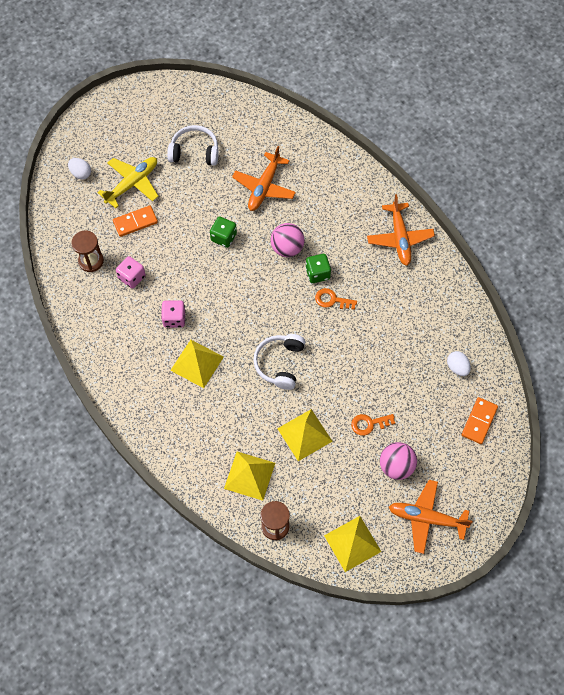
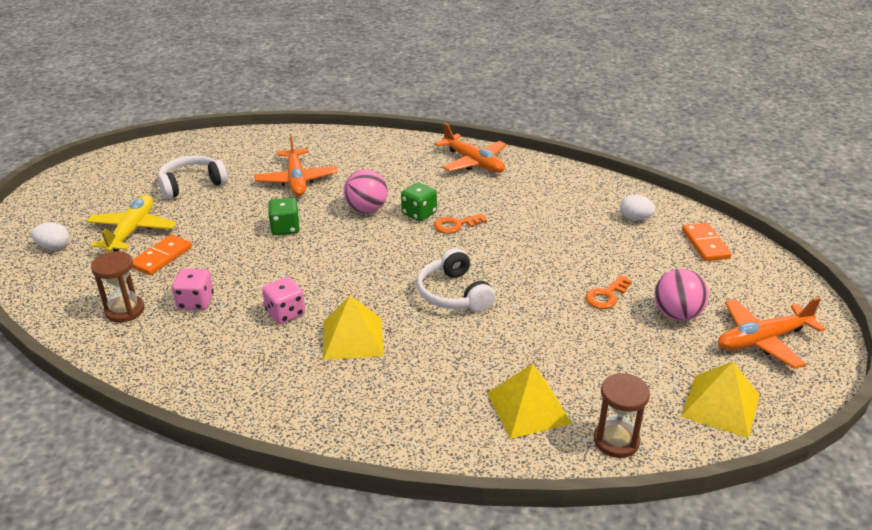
camera: 35 degrees left, 30 degrees down
(304, 434) = (549, 338): yellow pyramid -> none

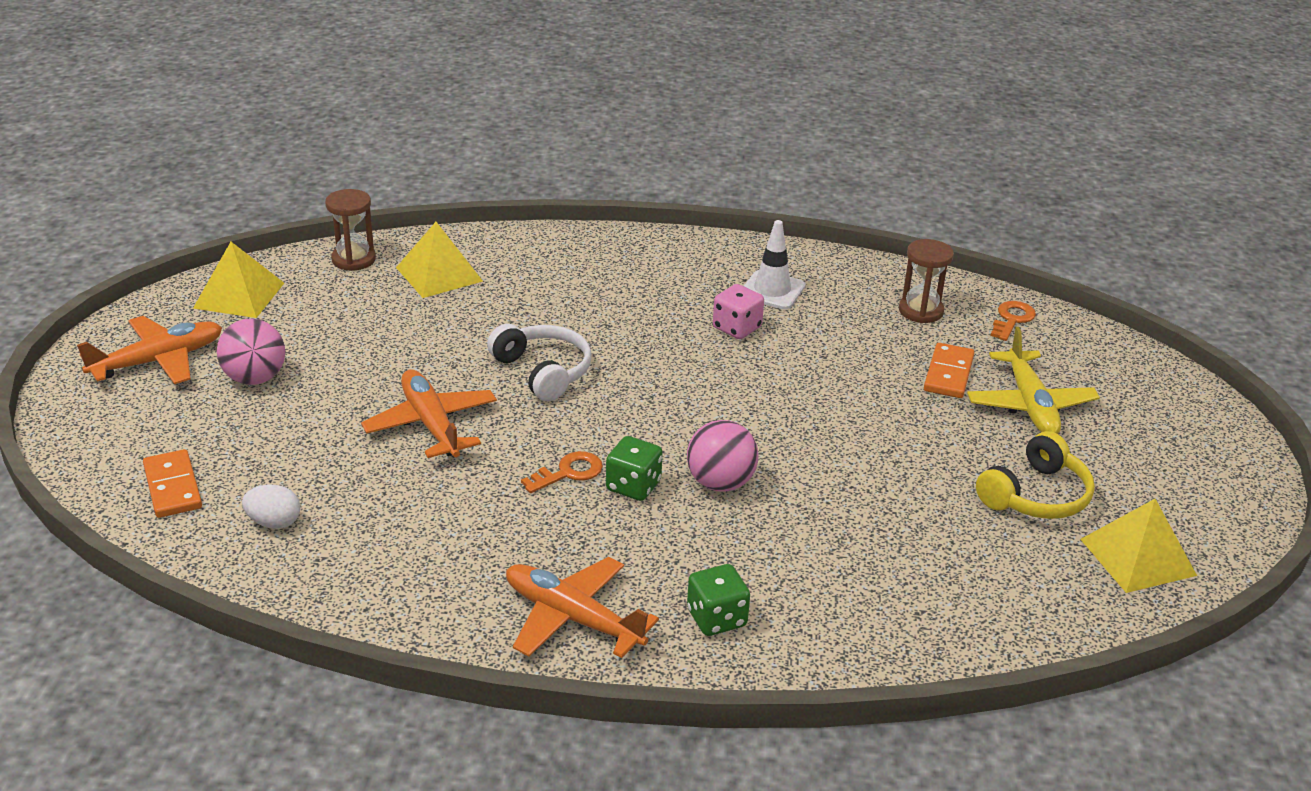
camera: 165 degrees right, 0 degrees up
(54, 247) = (1102, 371): white egg -> none
(192, 184) = (1036, 496): white headphones -> yellow headphones
(195, 302) = (850, 328): pink dice -> none
(229, 347) = (772, 290): none -> white traffic cone
(285, 228) = (821, 435): green dice -> green dice (716, 618)
(296, 180) = (873, 528): orange plane -> orange plane (431, 424)
(353, 338) = (644, 312): yellow pyramid -> yellow pyramid (1137, 557)
(606, 296) = (342, 391): orange key -> orange key (1012, 319)

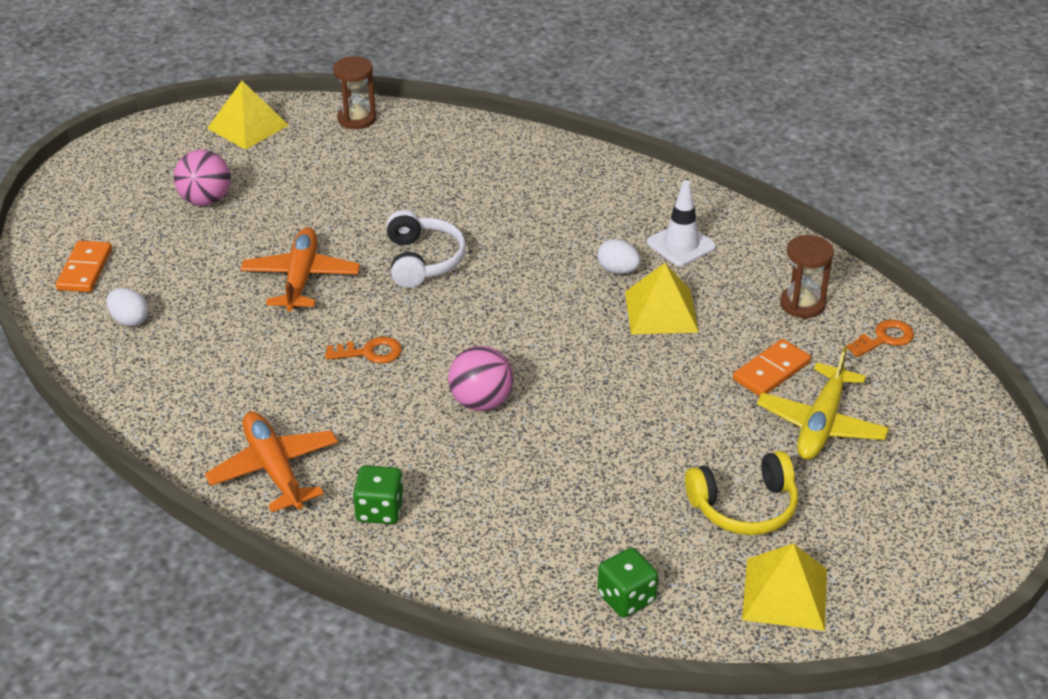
camera: 30 degrees right, 5 degrees up
(158, 361) = (150, 165): orange plane -> none
(439, 274) = (412, 150): yellow pyramid -> yellow pyramid (661, 311)
(633, 486) = (410, 381): green dice -> green dice (626, 598)
(737, 328) = (618, 270): pink dice -> white egg

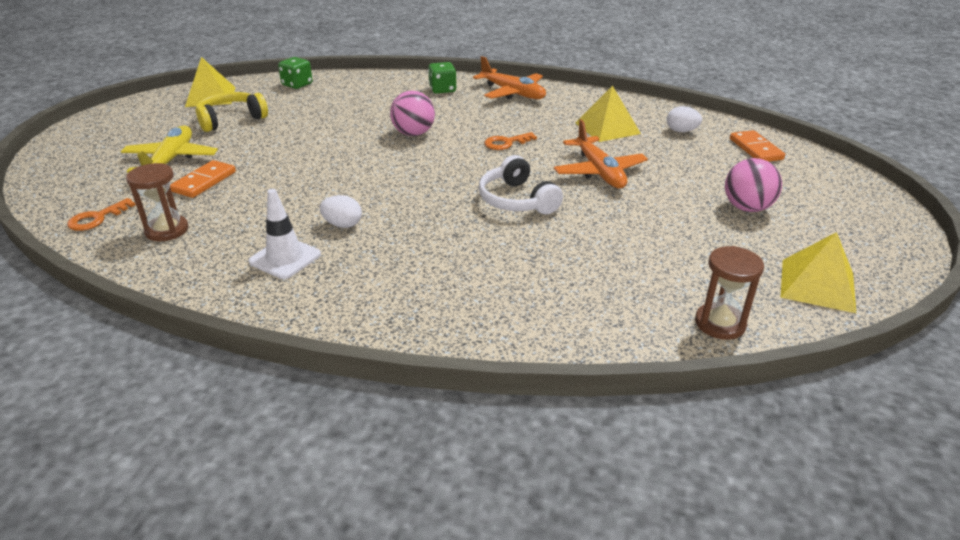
camera: 160 degrees right, 5 degrees down
(661, 311) = (297, 202): yellow pyramid -> yellow pyramid (607, 128)

